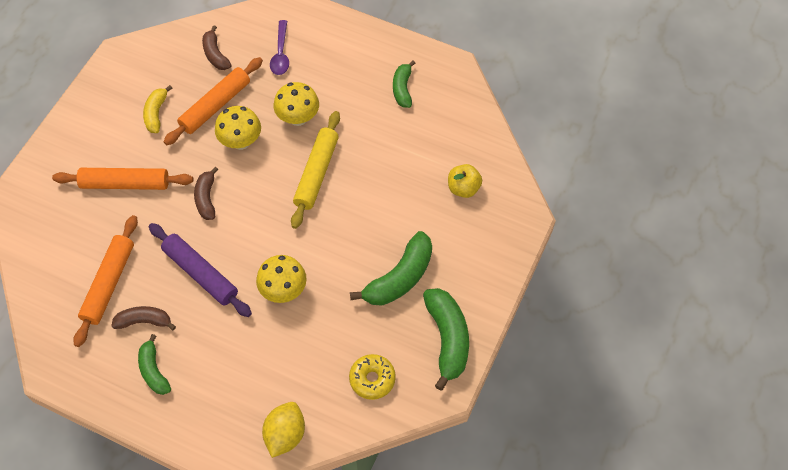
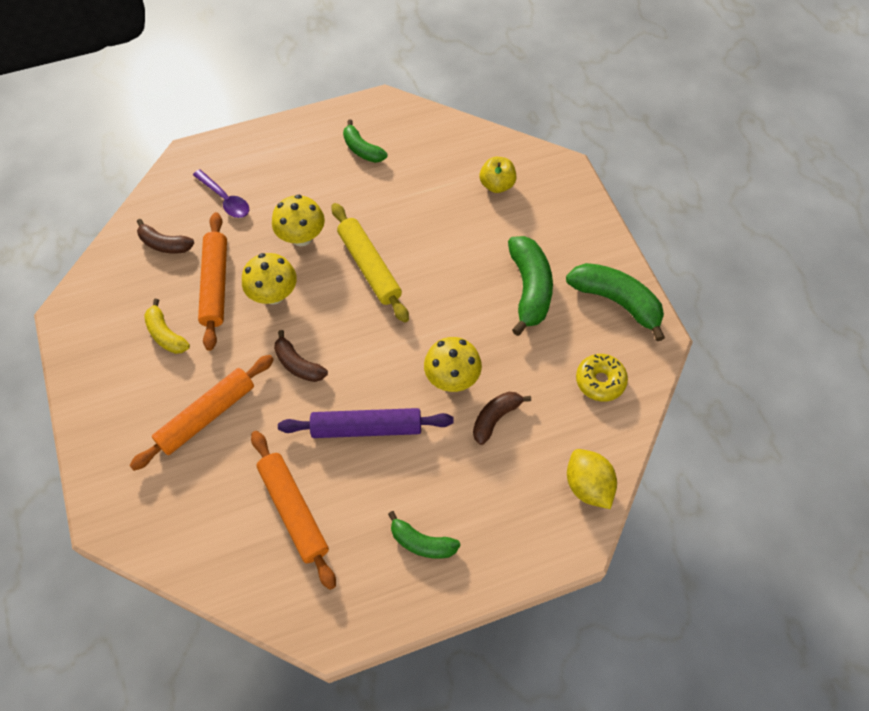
camera: 45 degrees left, 0 degrees up
(144, 321) = (364, 511): brown banana -> brown banana (495, 418)

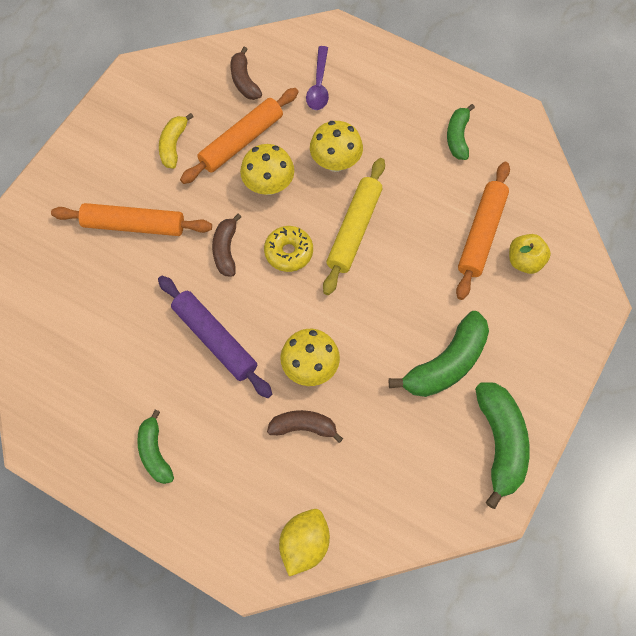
camera: 50 degrees right, 5 degrees up
(294, 510) = (109, 343): orange rolling pin -> orange rolling pin (481, 234)
(600, 381) = (409, 485): yellow donut -> yellow donut (288, 252)

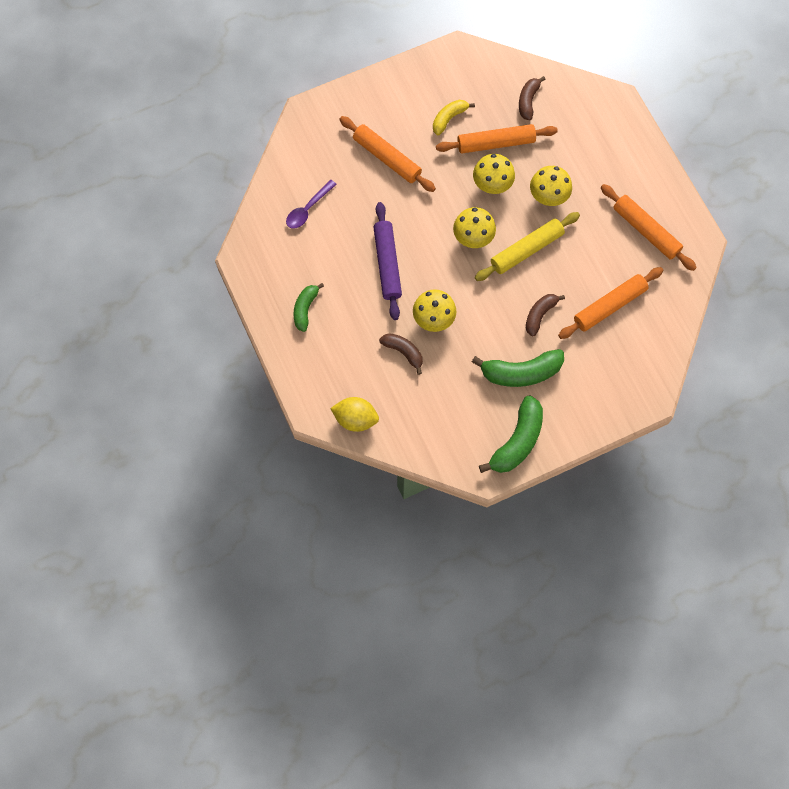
camera: 35 degrees right, 5 degrees up
(226, 250) = (434, 211): brown banana -> brown banana (540, 315)
(288, 252) = (473, 238): yellow donut -> yellow mushroom
(304, 544) = (355, 419): yellow lemon -> yellow lemon turned 45 degrees clockwise
(319, 85) = (577, 135): purple spoon -> purple spoon (308, 209)
(458, 137) = (646, 231): green banana -> orange rolling pin
(525, 261) = (624, 342): yellow apple -> none

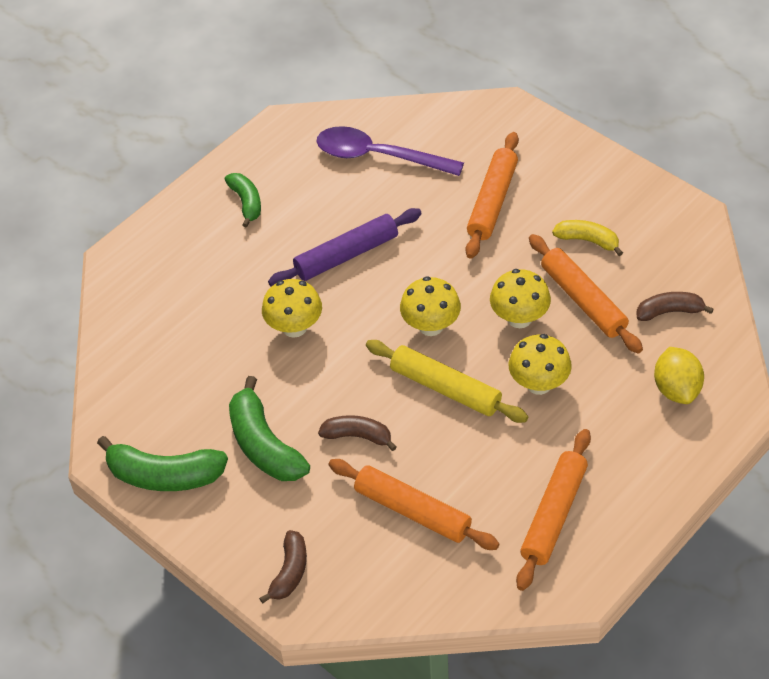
camera: 70 degrees right, 20 degrees down
(305, 309) = (246, 203): green banana -> green banana turned 75 degrees clockwise
(308, 209) = (378, 156): purple spoon -> purple spoon, size x1.68
(355, 419) = (124, 301): yellow lemon -> yellow lemon (676, 389)
(403, 352) = (234, 314): brown banana -> brown banana (289, 572)

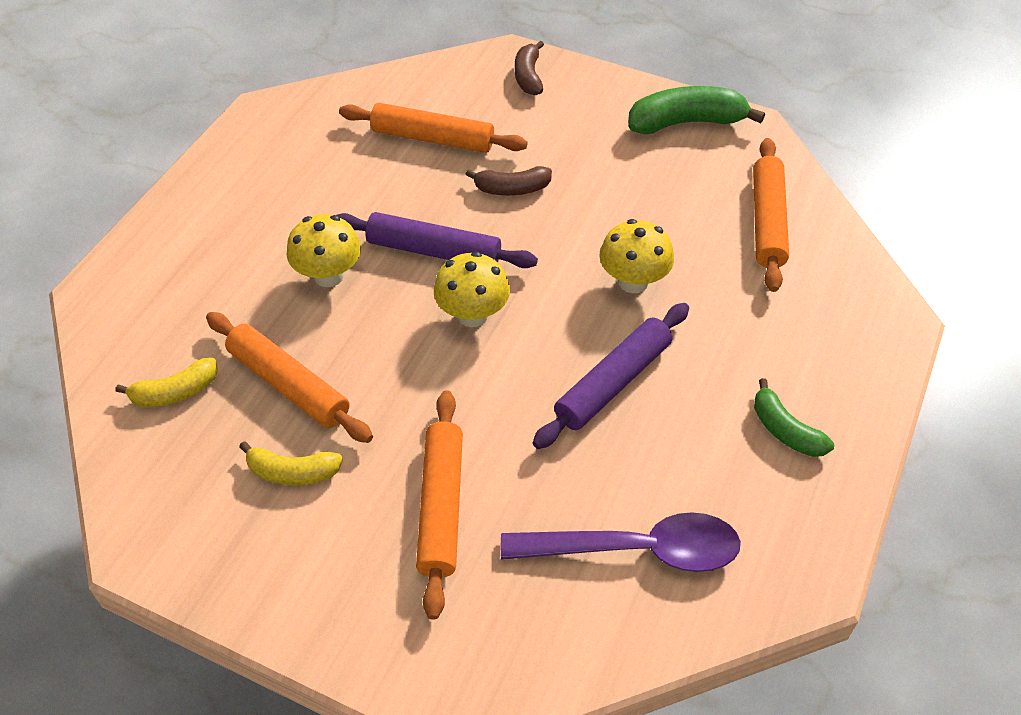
camera: 160 degrees right, 0 degrees up
(264, 444) = (604, 164): green banana -> none
(445, 388) = (434, 251): yellow rolling pin -> purple rolling pin
(519, 318) = (366, 345): yellow mushroom -> none
(554, 515) = (292, 160): orange rolling pin -> orange rolling pin (767, 221)
(669, 312) = (175, 392): brown banana -> yellow banana
(676, 389) = (167, 300): yellow lemon -> none

